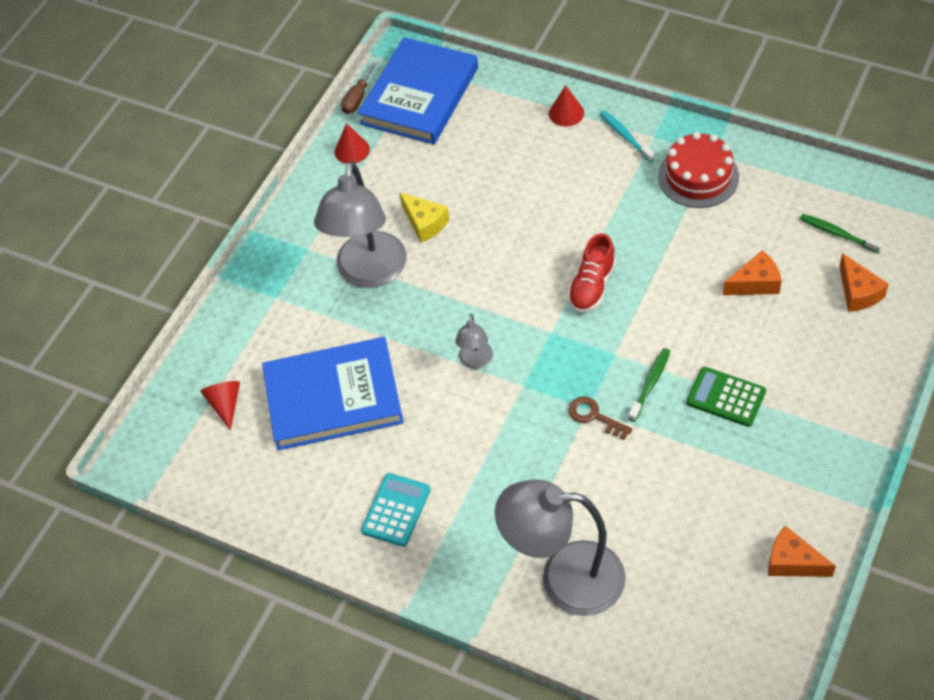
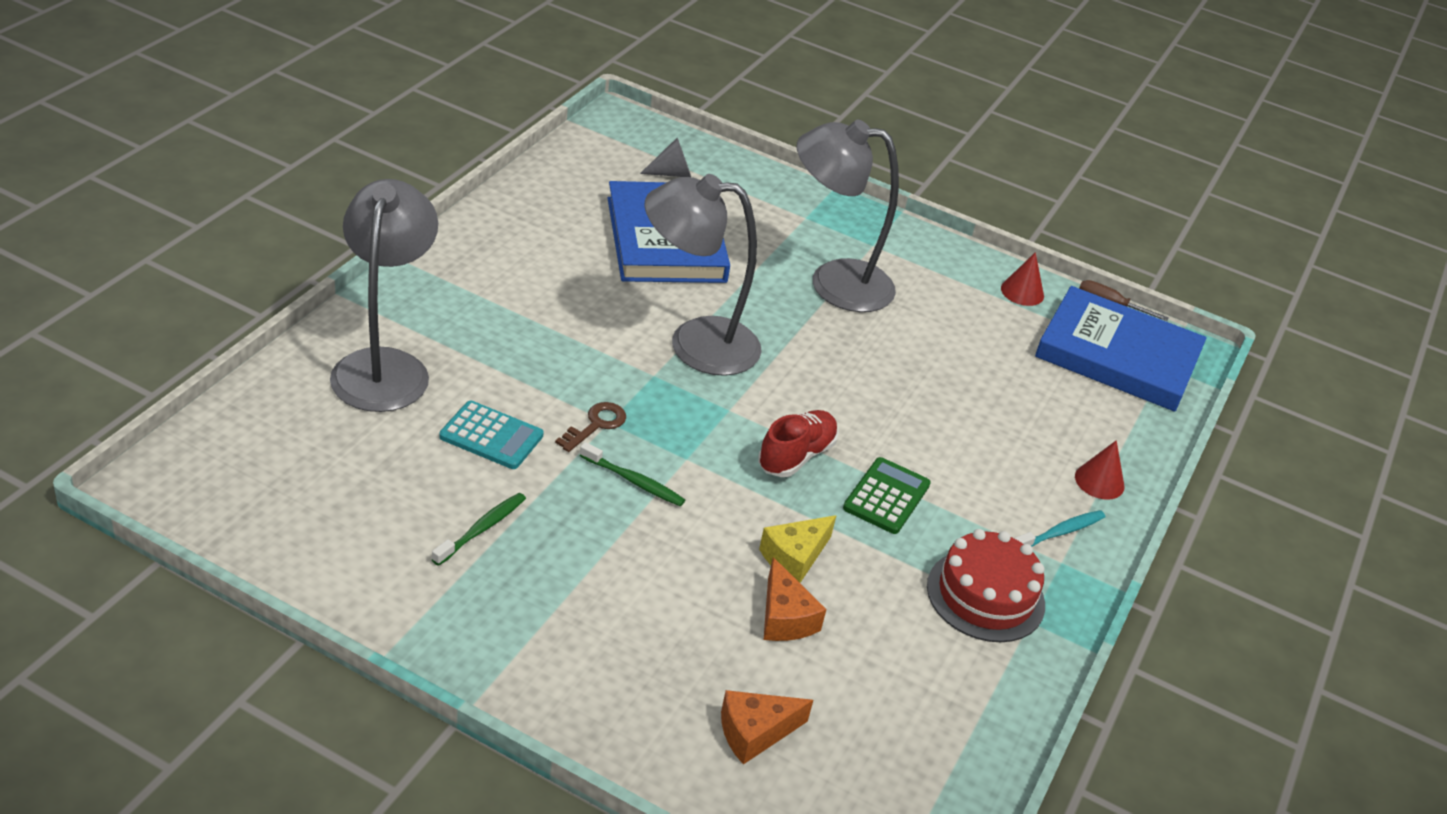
camera: 80 degrees right, 15 degrees down
(225, 404) = (672, 173): red cone -> grey cone
(396, 510) = (512, 263): turquoise calculator -> turquoise calculator (491, 436)
(424, 223) = (907, 333): yellow cheese -> yellow cheese (794, 557)
(475, 361) = (695, 344): grey lamp -> grey lamp, size x2.19
(592, 286) = (796, 456): red shoe -> red shoe turned 105 degrees clockwise
(726, 397) = (598, 547): green calculator -> green calculator (886, 496)
(792, 562) = (333, 559): orange cheese -> none
(837, 234) = (870, 734): green toothbrush -> green toothbrush (481, 529)

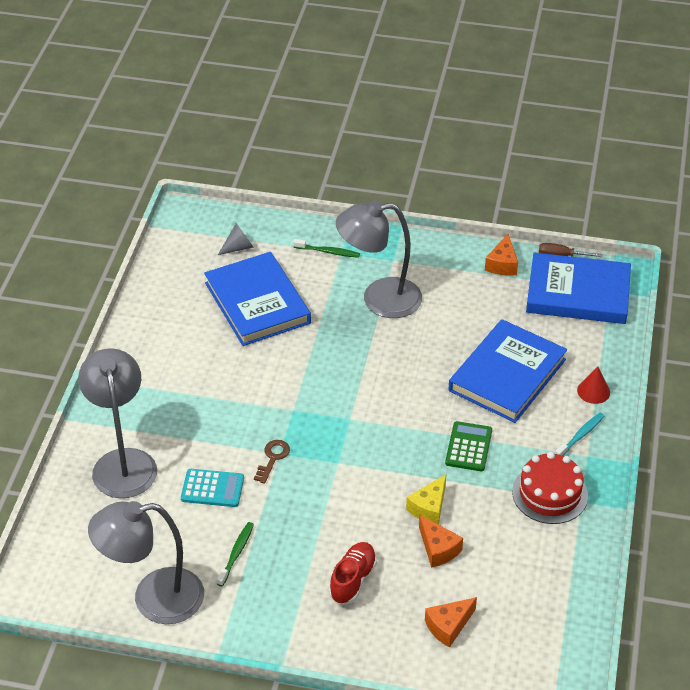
camera: 10 degrees left, 5 degrees up
(634, 481) = (313, 489): green toothbrush -> green toothbrush (328, 252)
(695, 344) = (309, 377): grey lamp -> grey lamp (153, 599)
(796, 456) = (403, 437): red shoe -> red shoe (353, 580)
(979, 423) = (507, 375): none -> blue book
(1022, 292) = (502, 264): red cone -> orange cheese

